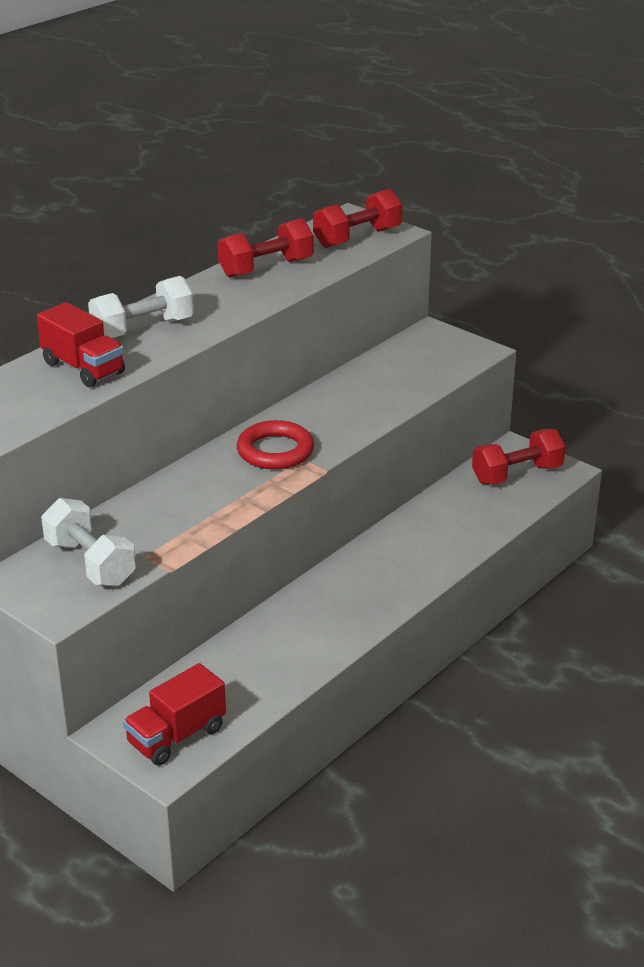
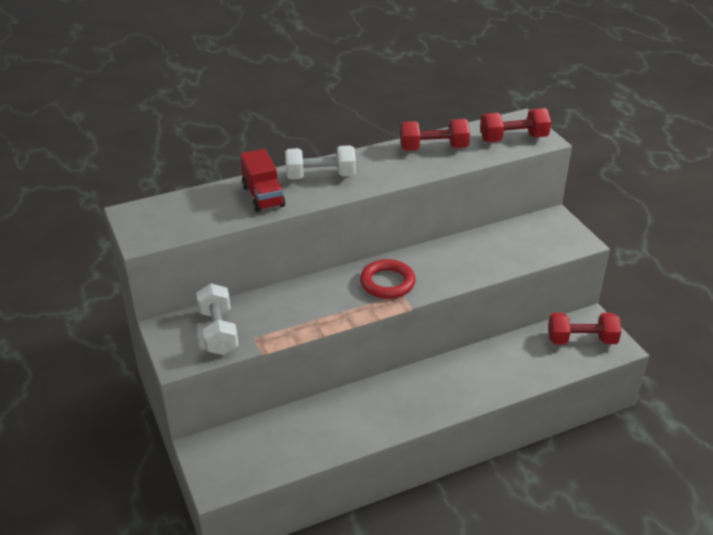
camera: 25 degrees right, 5 degrees up
(176, 736) = (234, 465): red truck -> none

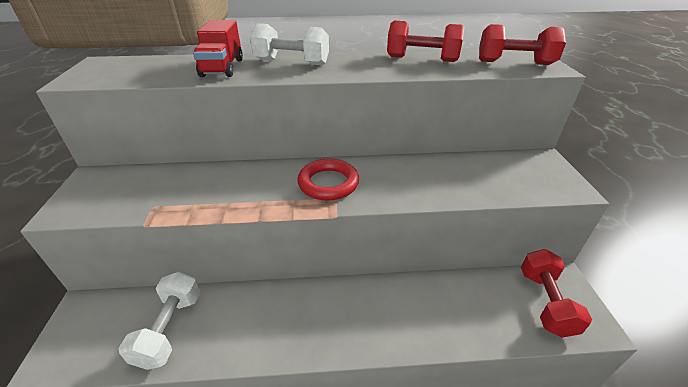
camera: 20 degrees right, 0 degrees up
(218, 332) = (129, 192): white dumbbell -> white dumbbell (170, 329)
(581, 340) = (545, 302): red dumbbell -> red dumbbell turned 75 degrees clockwise

